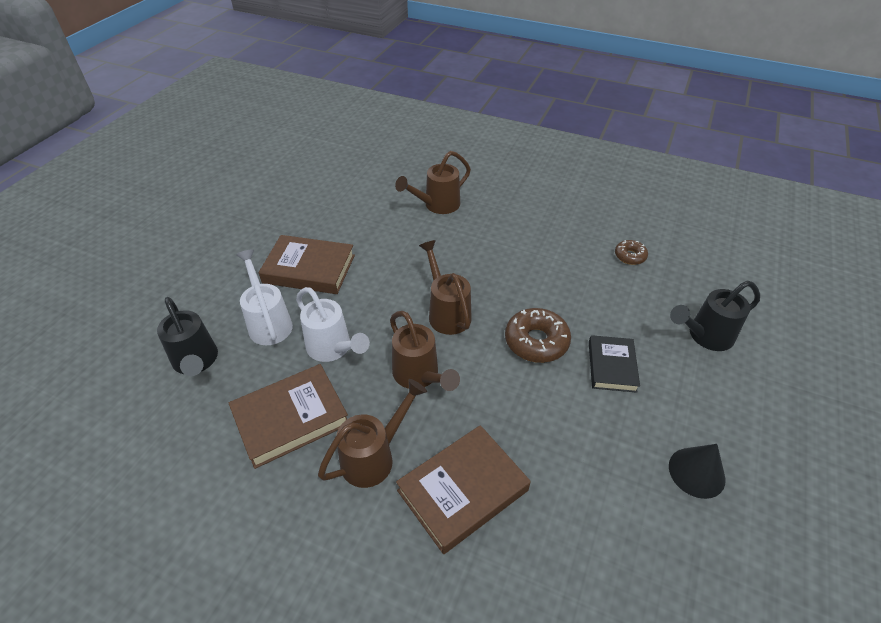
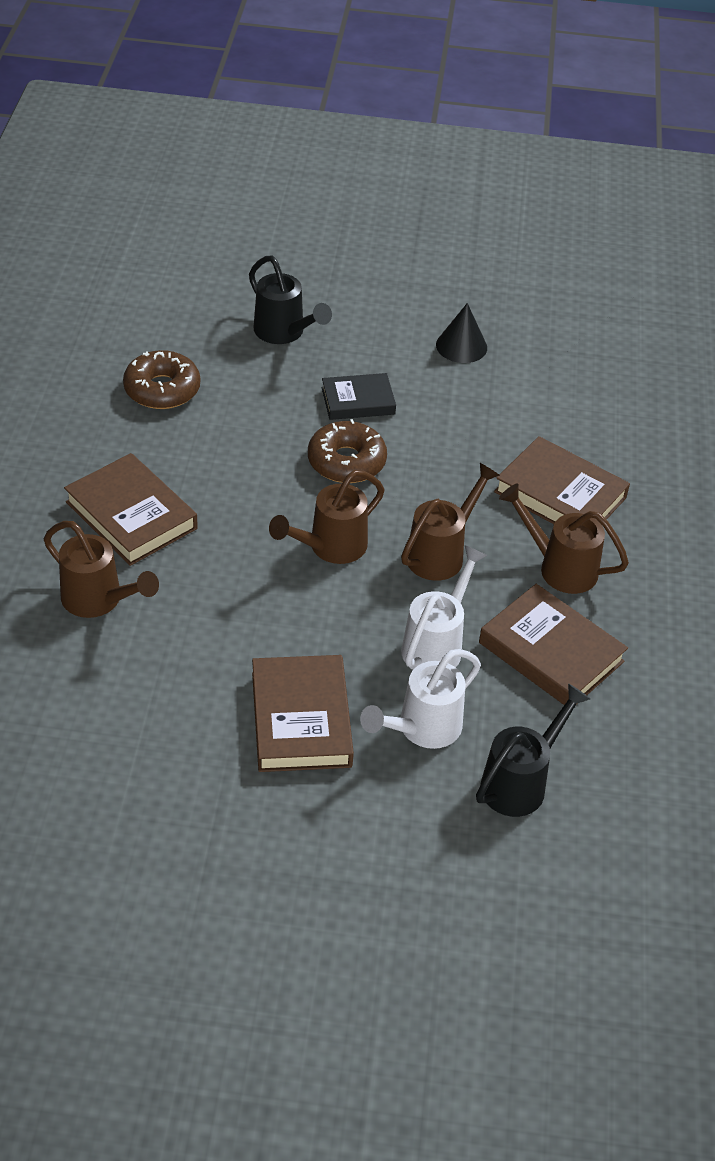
camera: 110 degrees left, 0 degrees up
(504, 226) = (131, 515): none -> brown book
(630, 256) = (162, 389): brown donut -> brown donut, size x1.76

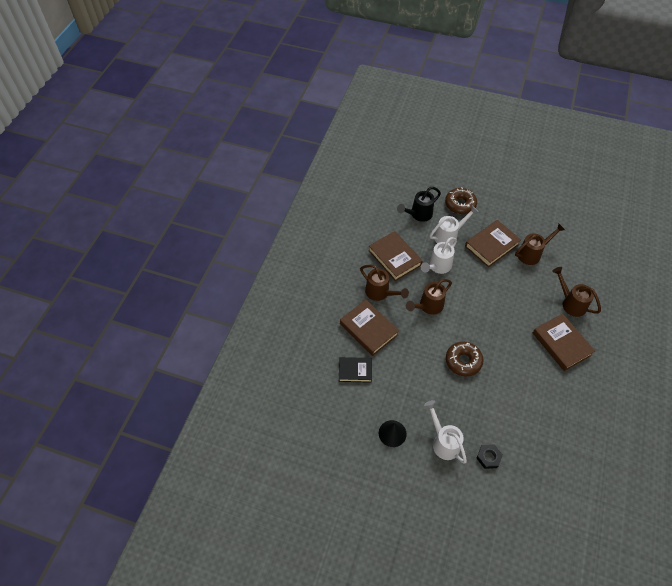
camera: 165 degrees left, 10 degrees up
(162, 389) = (553, 421): brown donut -> brown donut (460, 204)
(284, 333) = (488, 457): black watering can -> black nut
(301, 719) = (491, 245): brown book -> brown book turned 45 degrees clockwise
(330, 547) = (475, 315): brown watering can -> brown watering can (532, 254)
(358, 401) = (453, 400): black book -> black book (355, 371)
(367, 344) = (443, 442): none -> white watering can

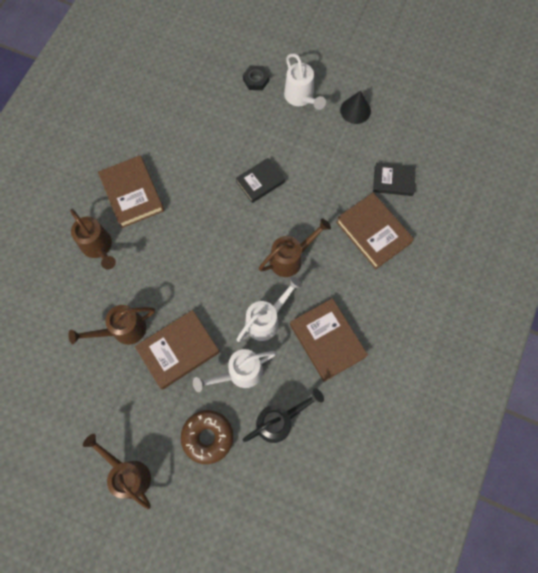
camera: 175 degrees left, 15 degrees up
(380, 293) = (353, 284): brown watering can -> brown watering can (128, 474)
(463, 361) = (260, 182): brown donut -> black book

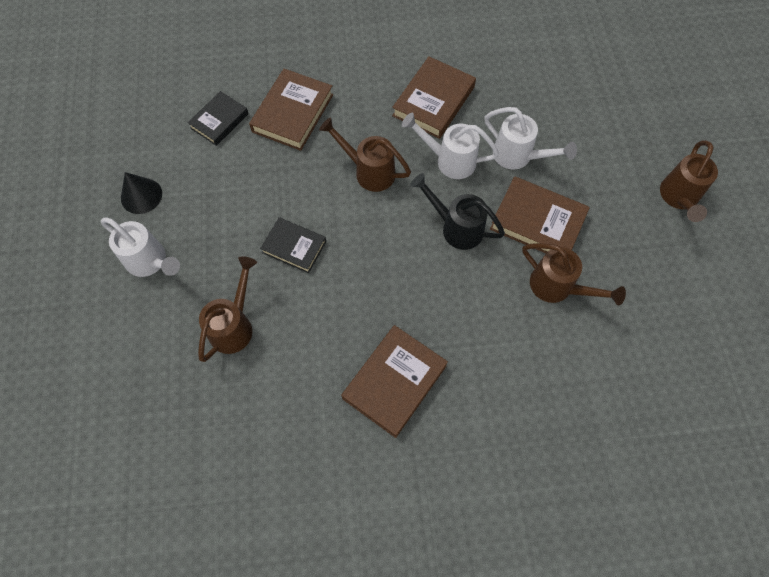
camera: 120 degrees left, 5 degrees down
(98, 247) = (486, 376): brown watering can -> brown watering can (234, 325)
(207, 437) = (594, 151): brown donut -> none
(256, 80) = (146, 328): black nut -> none
(279, 421) = (535, 104): black watering can -> black watering can (456, 227)
(301, 98) = (150, 262): white watering can -> white watering can turned 90 degrees clockwise
(393, 181) = (219, 121): black book -> black book turned 60 degrees clockwise

